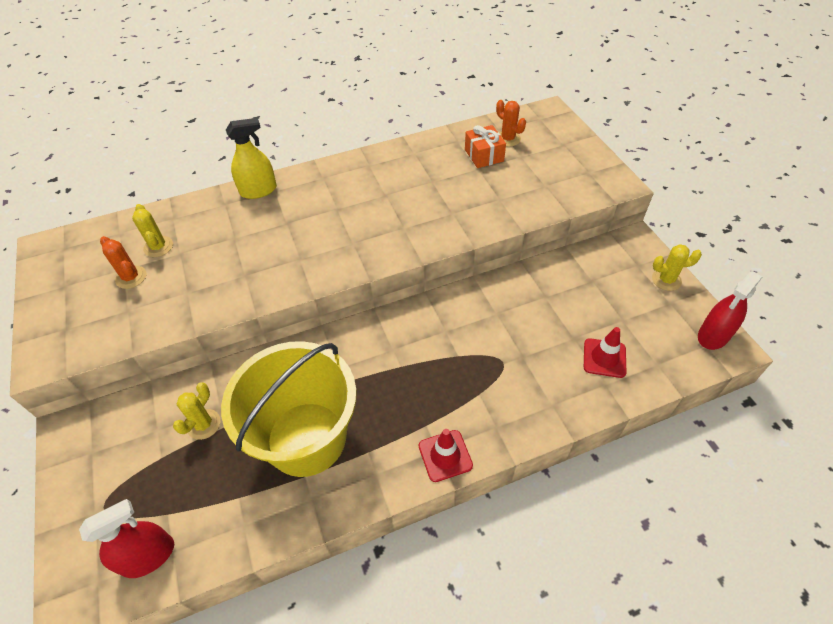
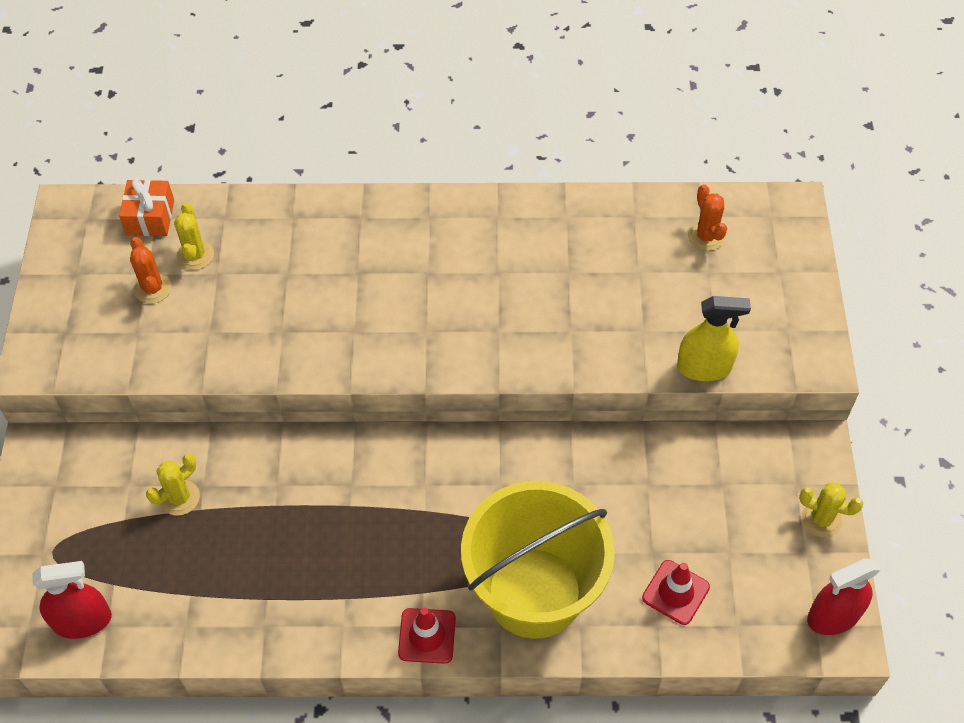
camera: 20 degrees right, 5 degrees up
(258, 190) = (341, 210): yellow spray bottle -> yellow spray bottle (704, 367)
(306, 438) = (284, 557): yellow bucket -> yellow bucket (534, 592)
(484, 155) = (658, 253): orange gift -> orange gift (150, 217)

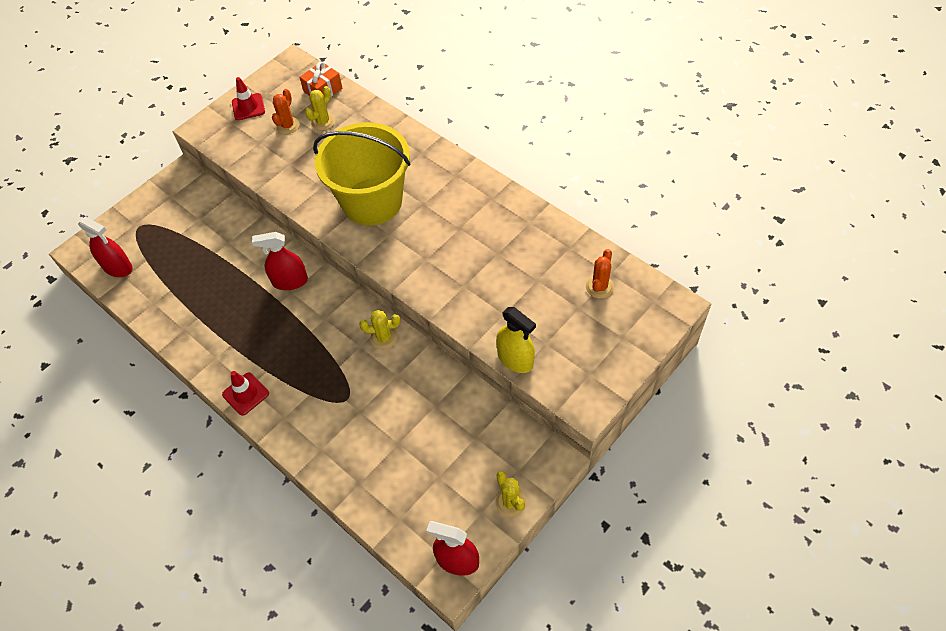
camera: 45 degrees right, 0 degrees up
(179, 498) = (212, 241): yellow cactus -> yellow cactus (384, 337)
(336, 474) = (290, 281): none -> red spray bottle
(534, 592) = (317, 414): yellow bucket -> yellow bucket (372, 201)
(675, 592) = (386, 474): red traffic cone -> red traffic cone (248, 107)

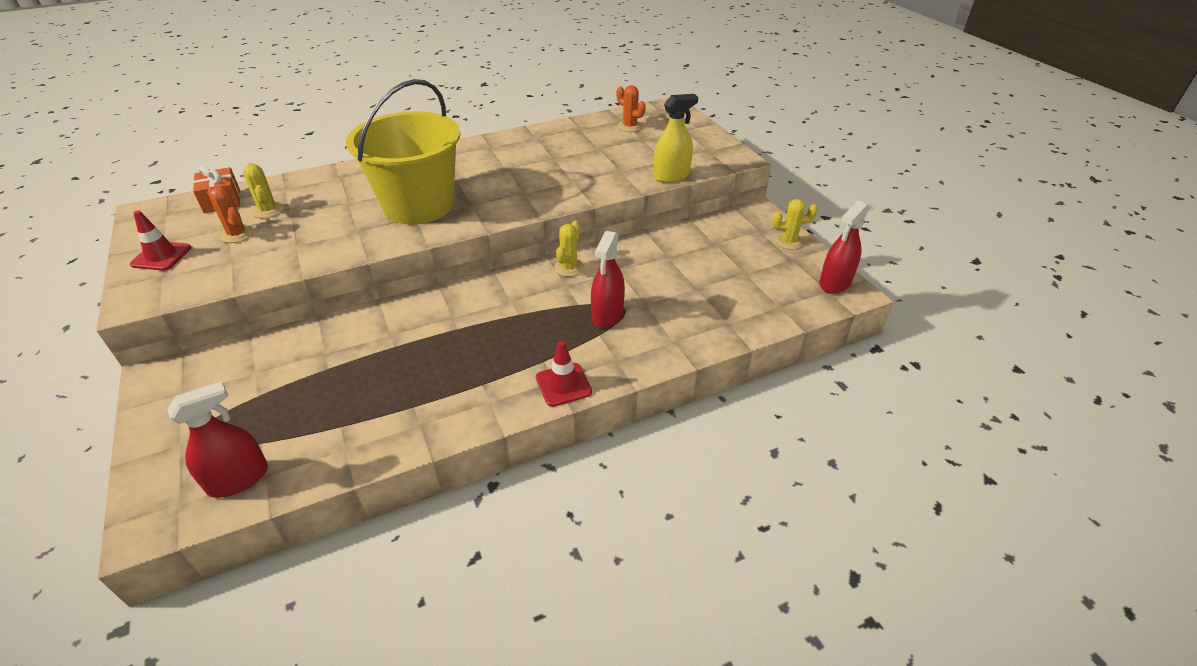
camera: 70 degrees left, 15 degrees down
(290, 281) = (437, 314): red spray bottle -> red spray bottle (607, 315)

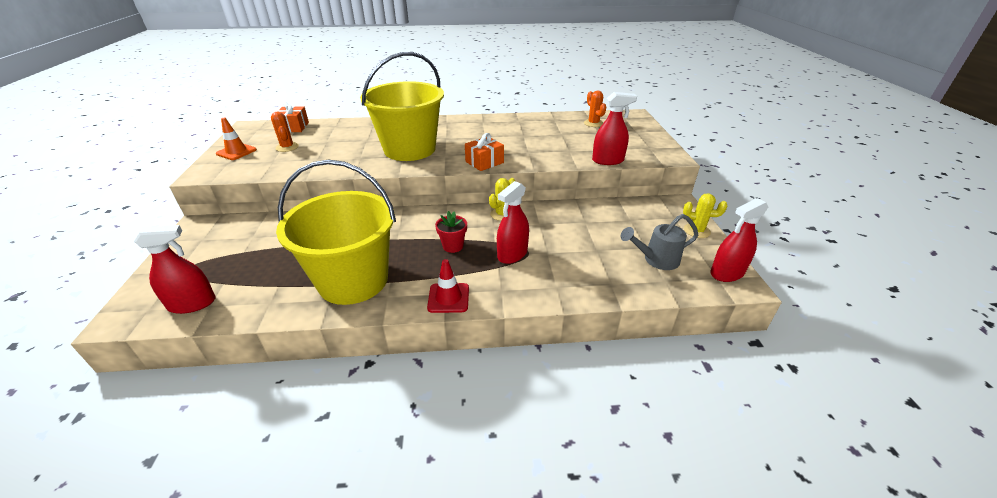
camera: 20 degrees right, 5 degrees down
(161, 256) = (236, 152): red traffic cone -> orange traffic cone
(268, 210) = (315, 137): yellow cactus -> none
(435, 394) = (353, 280): none -> yellow bucket
(527, 205) = (484, 162): none -> orange gift
(532, 321) = (453, 246): none -> red flower pot
(671, 176) = (607, 160): yellow spray bottle -> red spray bottle
(761, 285) = (655, 260): none -> grey watering can

